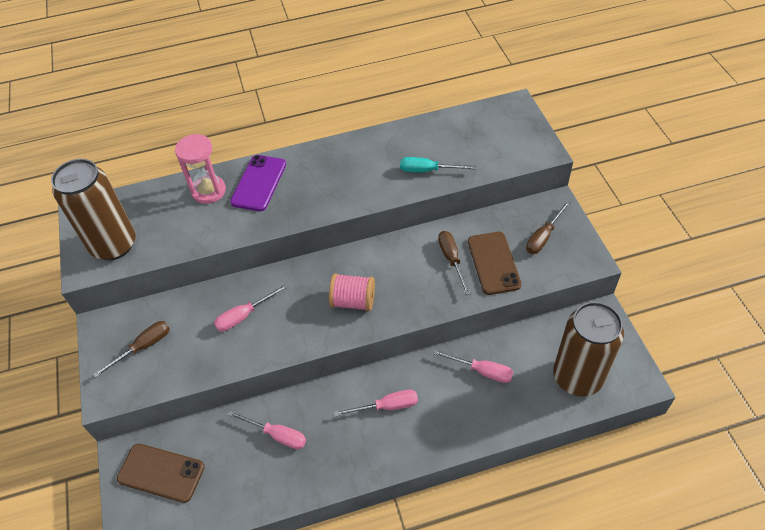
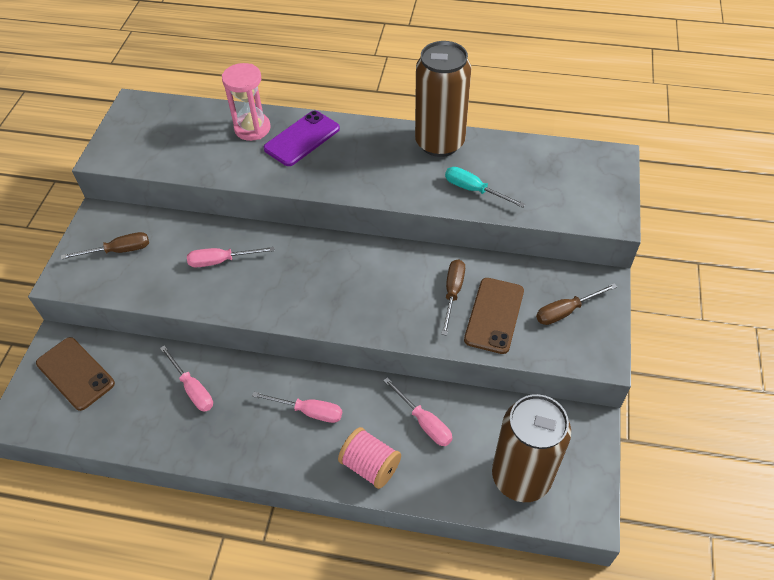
camera: 25 degrees right, 0 degrees up
(114, 245) = (140, 145): brown can -> brown can (439, 143)
(353, 301) = (329, 292): pink spool -> pink spool (370, 466)

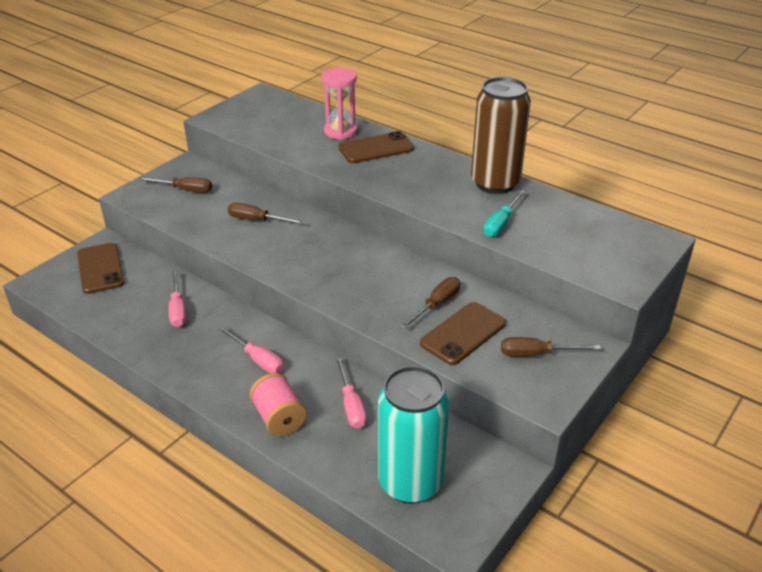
camera: 25 degrees right, 15 degrees down
(221, 261) = (257, 220): pink screwdriver -> brown screwdriver
(302, 139) = (376, 148): purple phone -> brown phone
(474, 190) = (501, 224): turquoise screwdriver -> turquoise screwdriver turned 120 degrees counterclockwise
(521, 477) = (410, 482): brown can -> turquoise can

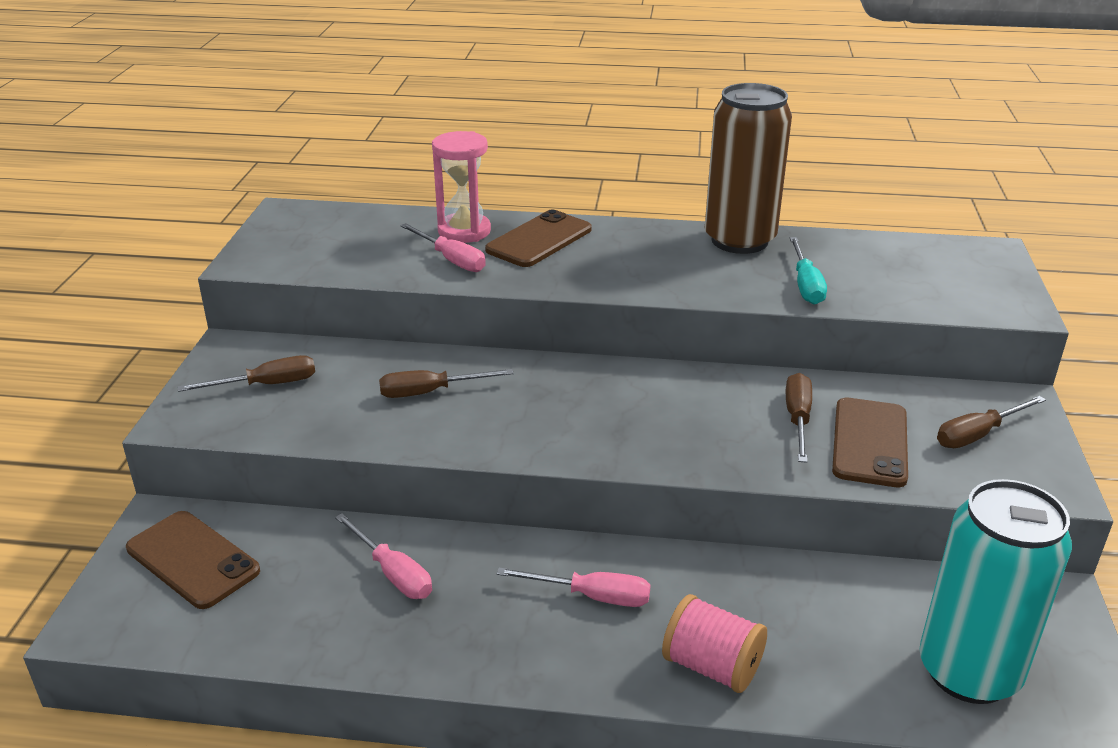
camera: 30 degrees left, 5 degrees down
(351, 405) = (786, 603): pink screwdriver -> pink screwdriver (451, 260)

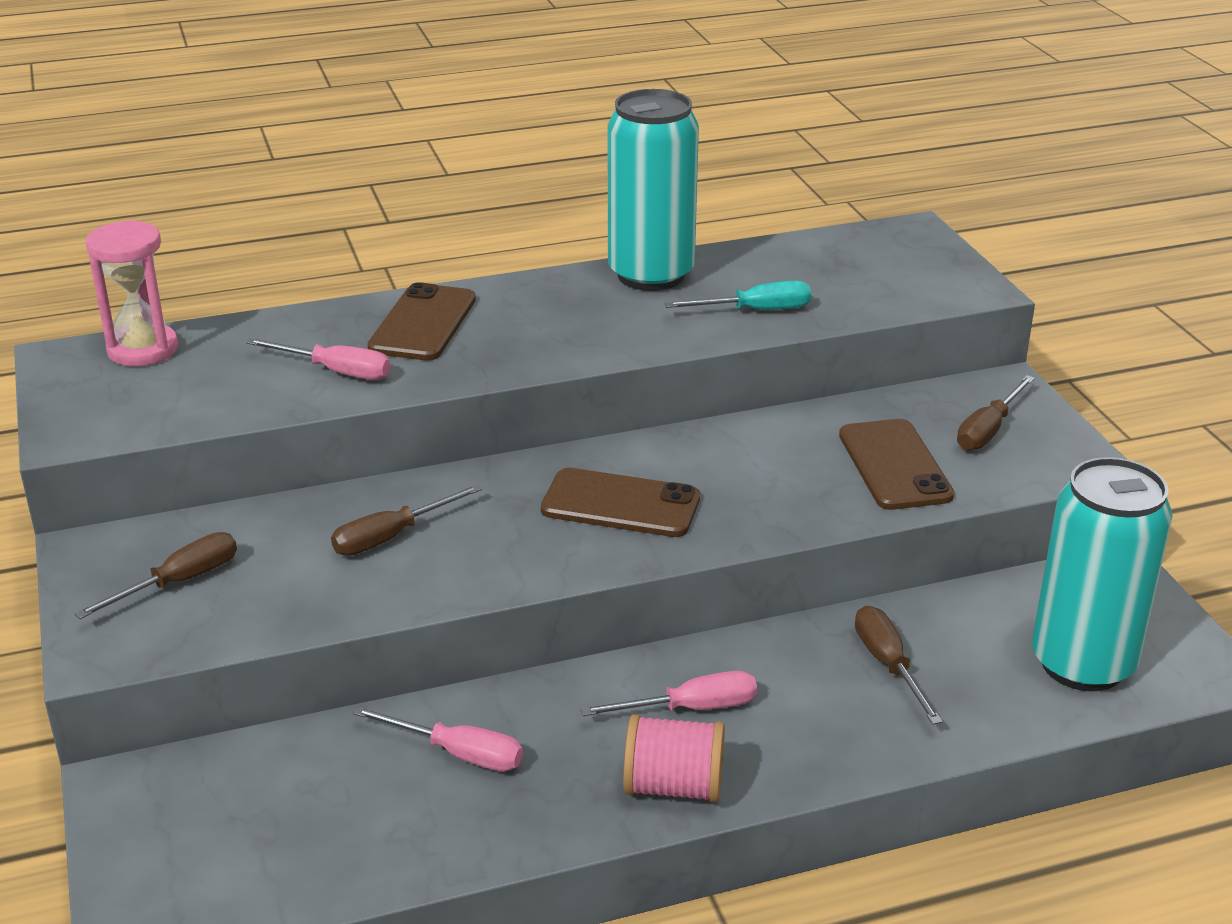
camera: 25 degrees left, 0 degrees up
(192, 560) = (204, 815): brown phone -> brown phone (620, 504)
(464, 231) = (322, 333): pink hourglass -> pink hourglass (143, 349)
(712, 666) = (853, 736): pink spool -> pink spool (673, 786)
(739, 240) = (651, 275): brown can -> turquoise can
(798, 419) = (810, 460): brown screwdriver -> brown screwdriver (888, 665)
(805, 285) = (755, 310): turquoise screwdriver -> turquoise screwdriver turned 75 degrees counterclockwise

